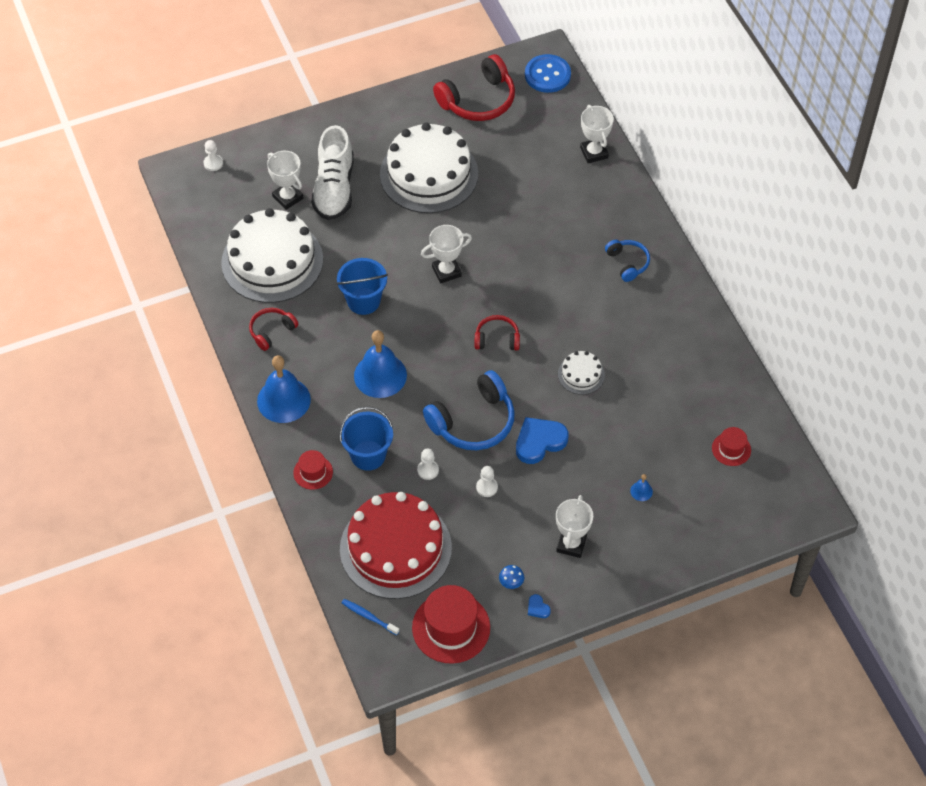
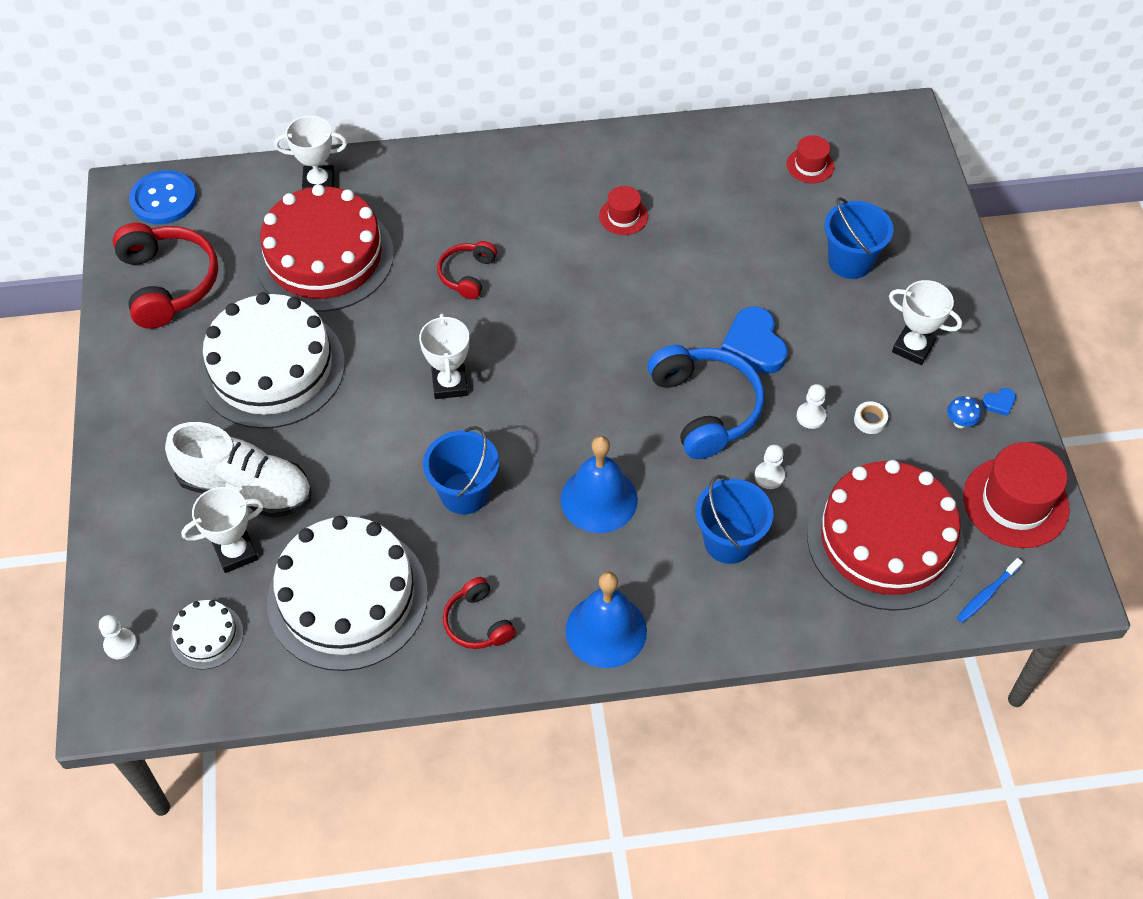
camera: 75 degrees left, 0 degrees up
(313, 472) = (740, 616): red hat -> red hat (623, 216)
(495, 525) = (870, 420): none -> white tape
(497, 339) = (580, 353): red headphones -> red headphones (467, 275)
(530, 175) = (324, 257): none -> red cake
(581, 374) = (664, 279): white cake -> white cake (207, 636)
(628, 263) = (508, 192): blue headphones -> none
(641, 491) = (850, 261): blue bell -> blue bucket

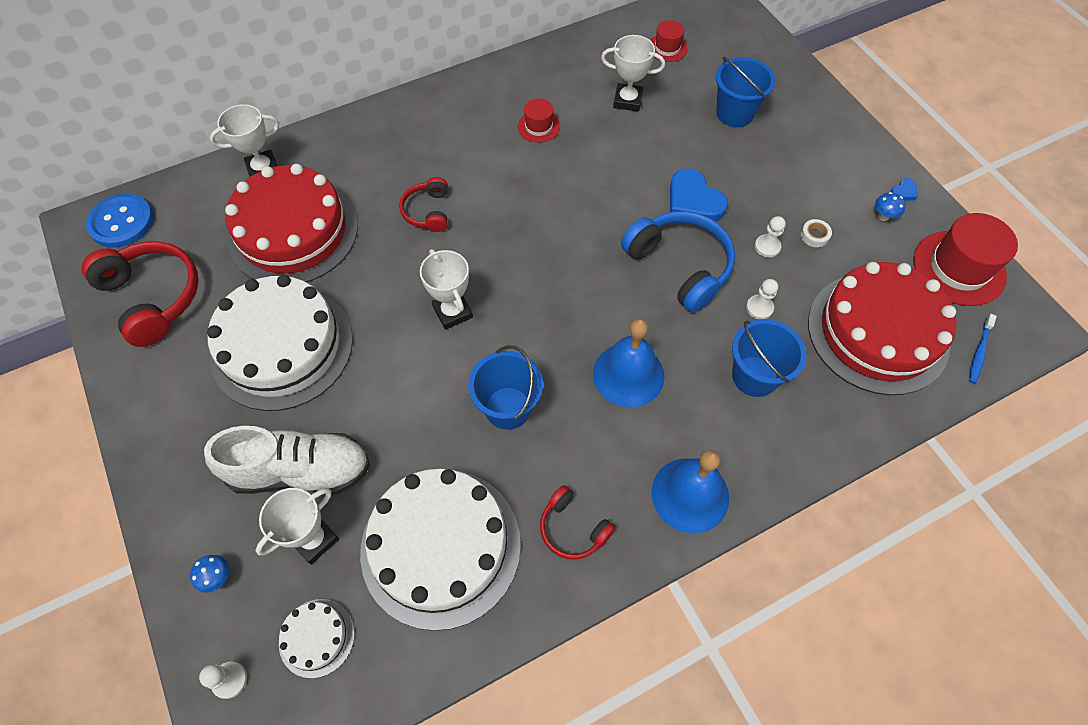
camera: 20 degrees left, 5 degrees up
(140, 556) = (218, 577): none -> blue mushroom
(913, 347) = (816, 167): white trophy -> white trophy (627, 100)

